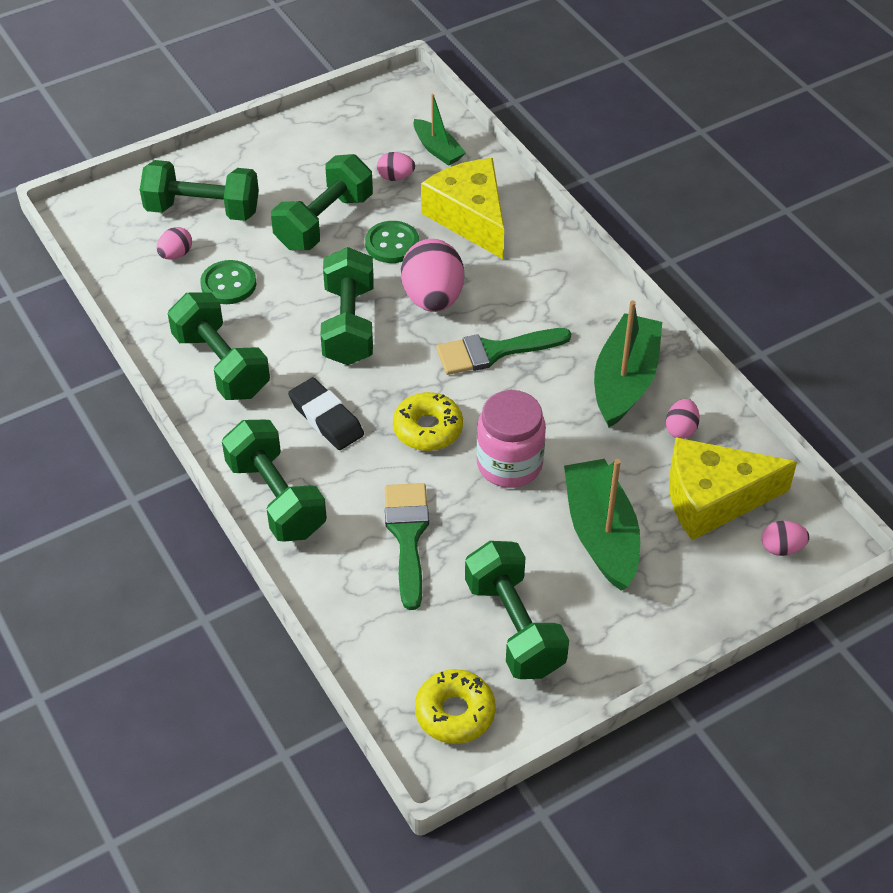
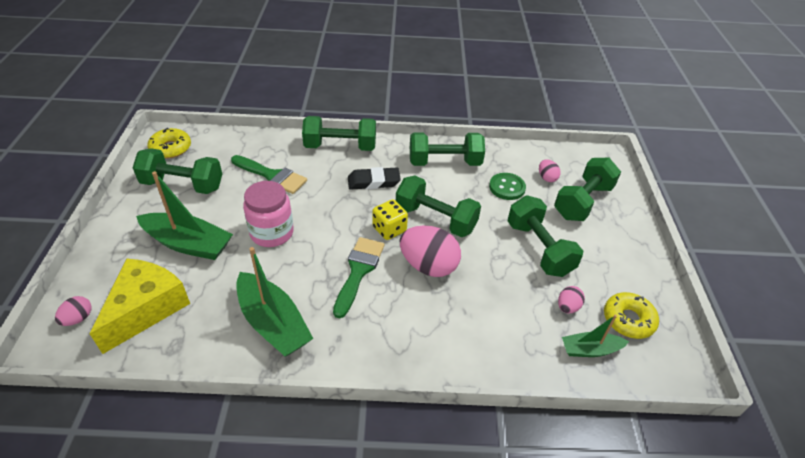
camera: 120 degrees right, 5 degrees down
(392, 244) = (495, 271): green button -> none
(404, 358) = (389, 229): none -> yellow dice
(428, 429) = (329, 214): yellow donut -> yellow donut (628, 320)
(470, 217) = (496, 327): yellow cheese -> none
(681, 429) = (207, 327): pink egg -> none

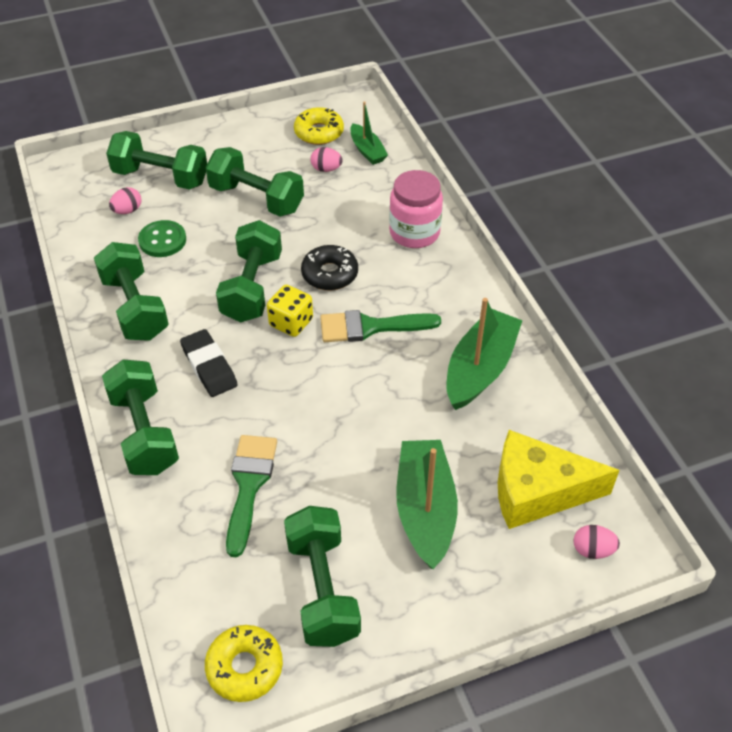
camera: 110 degrees left, 5 degrees up
(272, 233) = (358, 431): pink jar -> pink jar (414, 233)
(428, 266) = (329, 274): pink egg -> black donut
(539, 249) = (256, 198): green dumbbell -> green dumbbell turned 75 degrees clockwise

